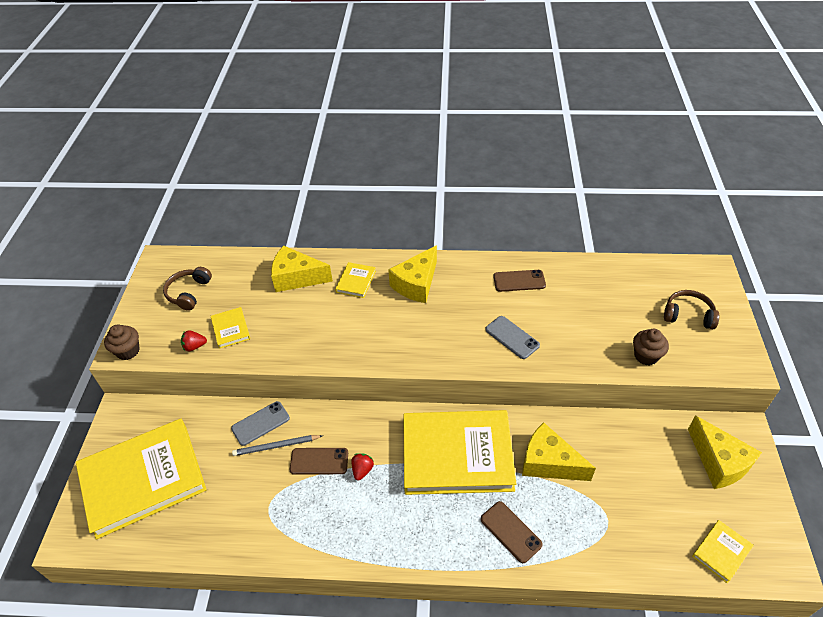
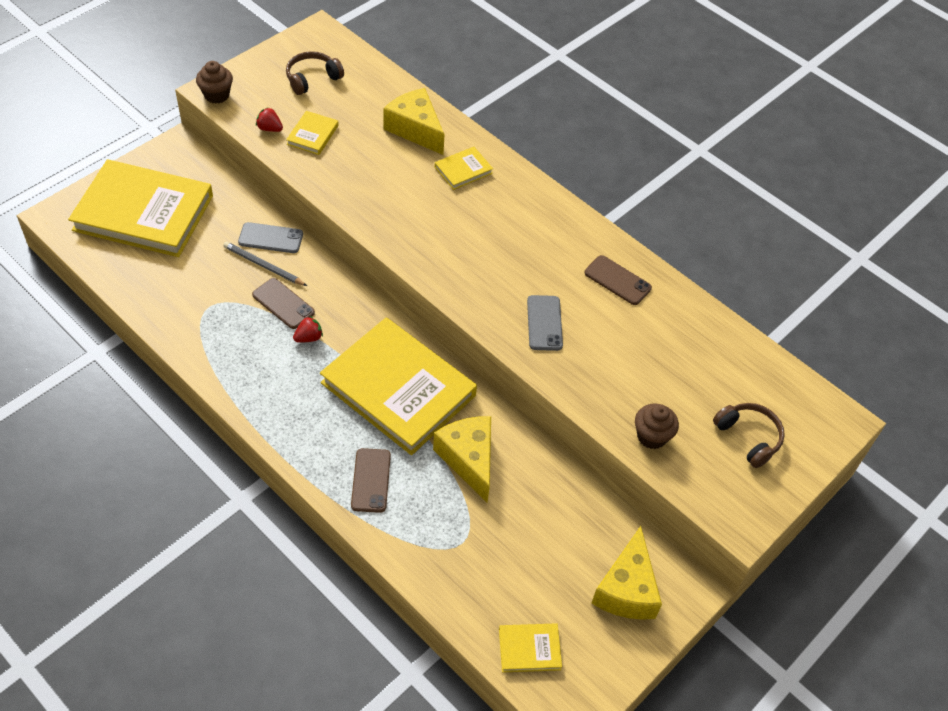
camera: 35 degrees right, 5 degrees up
(416, 284) = (515, 212): yellow cheese -> none

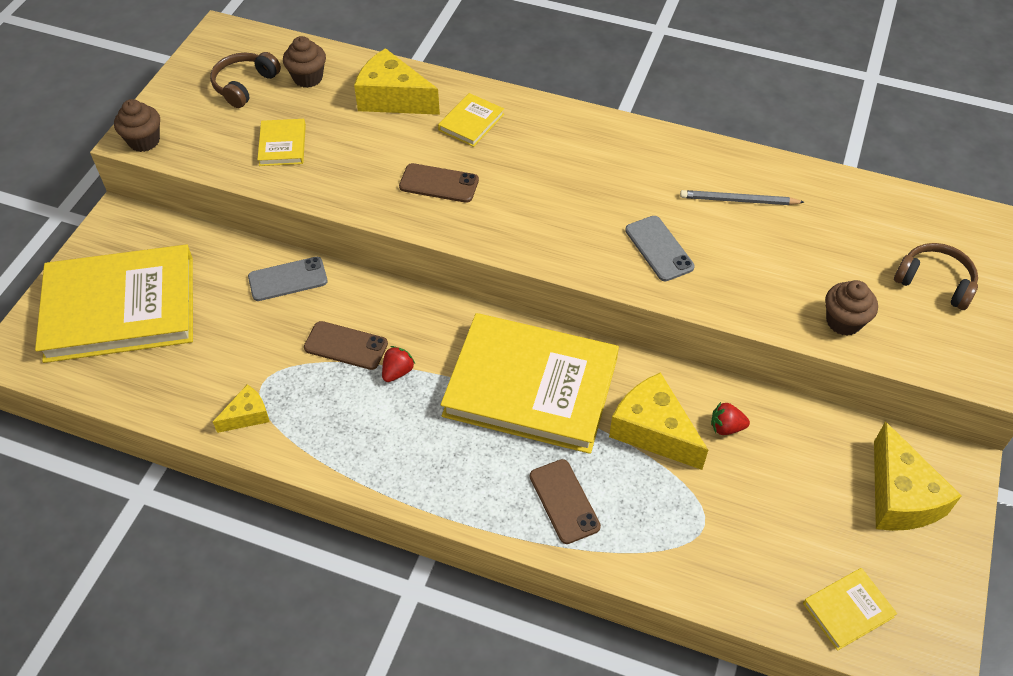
camera: 20 degrees left, 0 degrees up
(186, 325) = (247, 415): none -> yellow cheese
(263, 266) = (298, 313): grey pencil -> grey pencil (739, 200)
(269, 129) = (229, 156): red strawberry -> red strawberry (726, 427)
(362, 90) = (308, 78): none -> brown cupcake
(617, 280) = (702, 175): brown phone -> brown phone (439, 183)

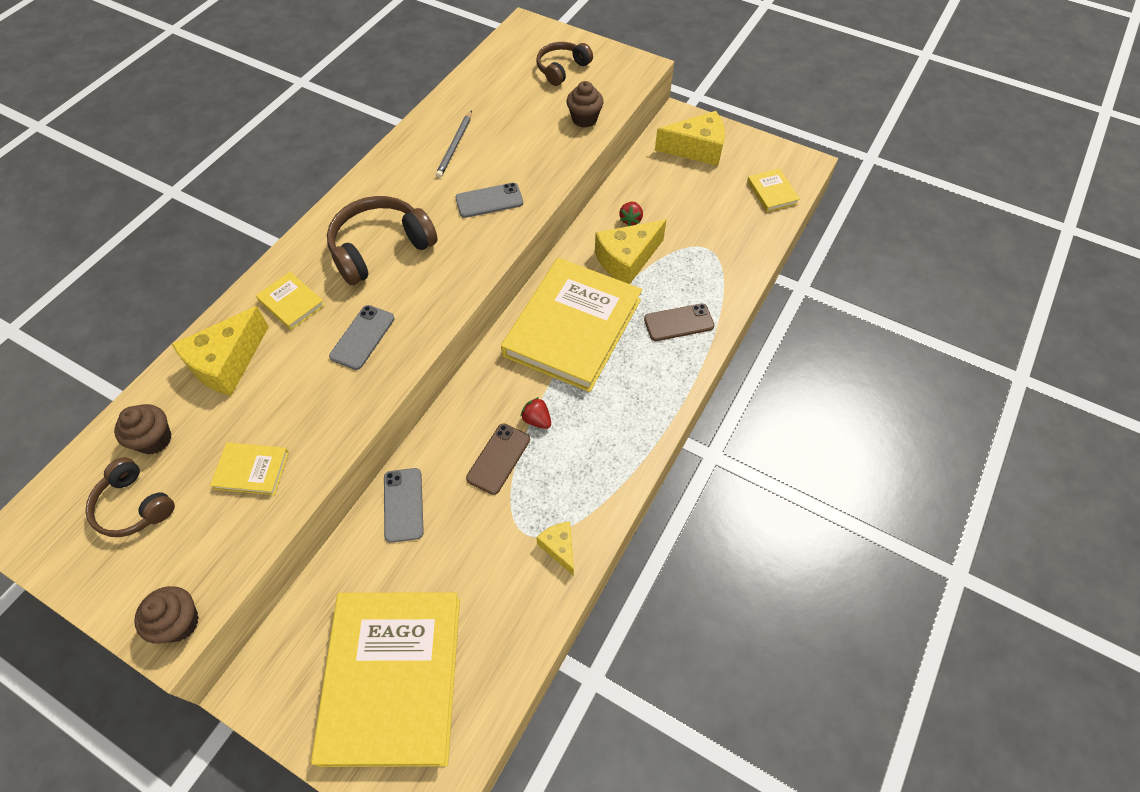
camera: 80 degrees left, 5 degrees up
(439, 183) = (362, 337): brown phone -> grey phone
(559, 171) = (380, 248): none -> brown headphones

